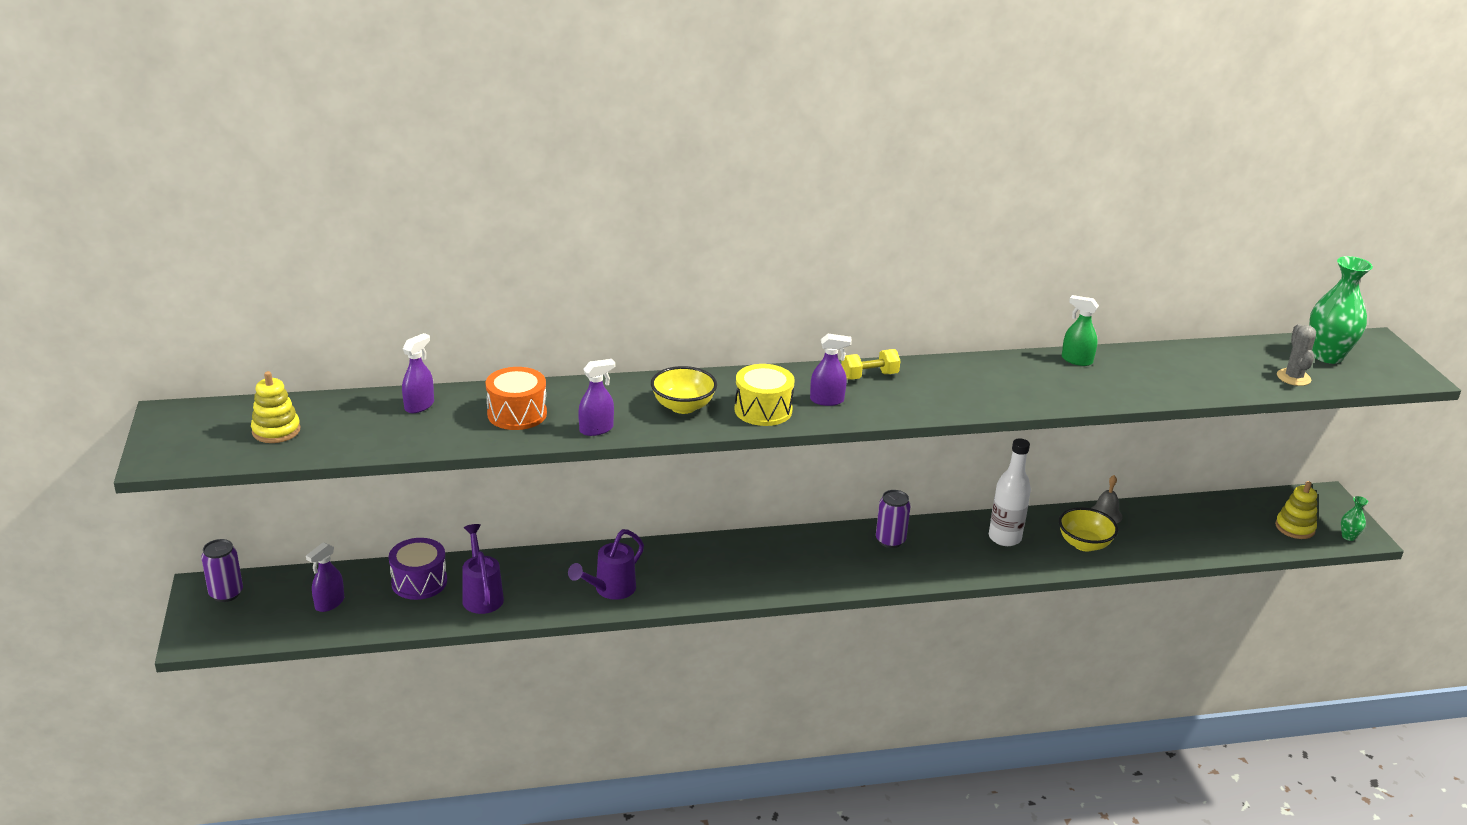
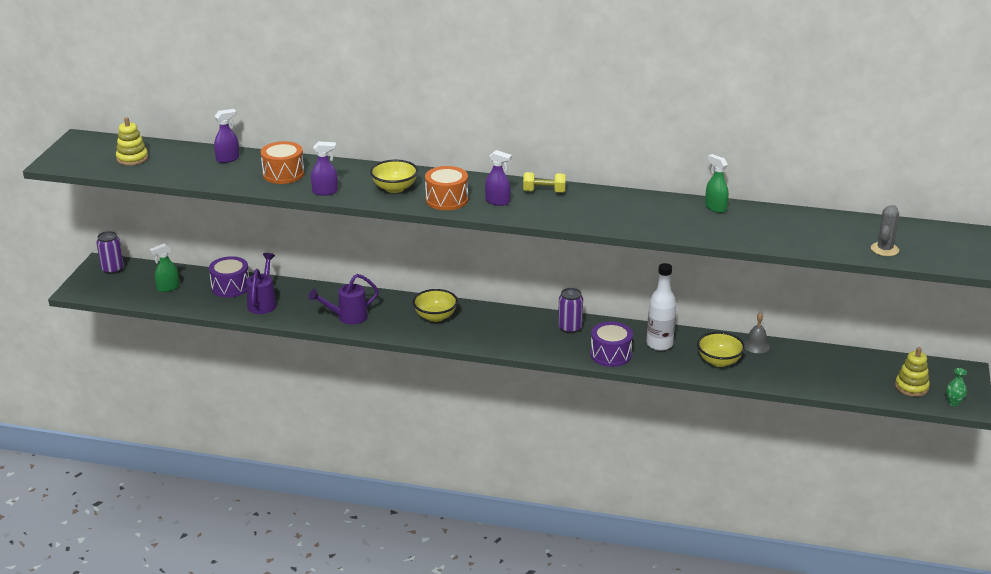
camera: 25 degrees right, 0 degrees up
(329, 603) = (168, 288): purple spray bottle -> green spray bottle
(720, 563) = (435, 317): none -> yellow bowl
(763, 410) = (447, 200): yellow drum -> orange drum
(963, 565) = (610, 355): none -> purple drum
(1327, 356) = (934, 240): green vase -> none

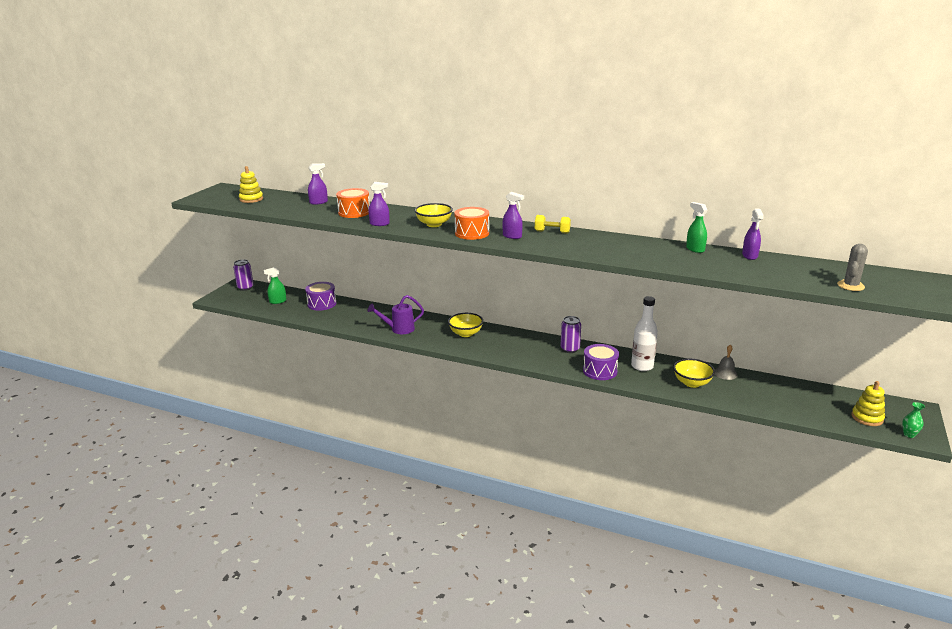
camera: 10 degrees right, 5 degrees down
(263, 303) = (341, 315): purple watering can -> none
(777, 213) = (749, 256): none -> purple spray bottle

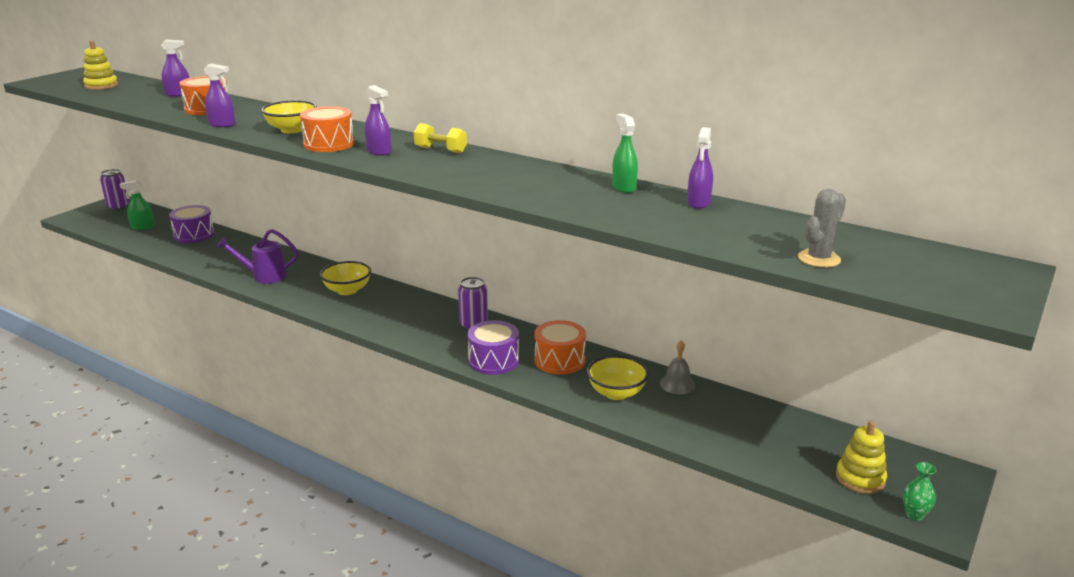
camera: 10 degrees right, 0 degrees up
(642, 366) = (559, 360): white bottle -> orange drum

